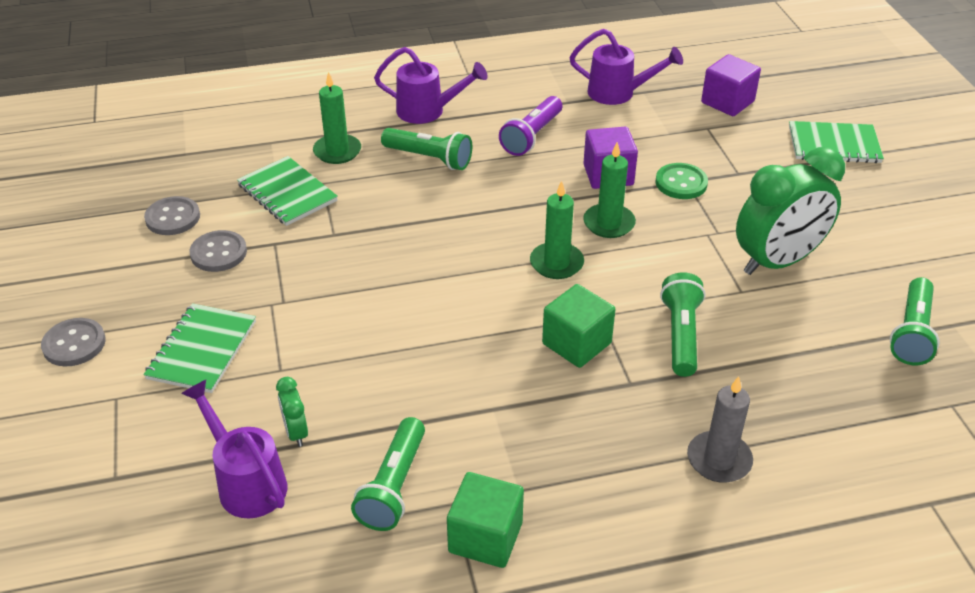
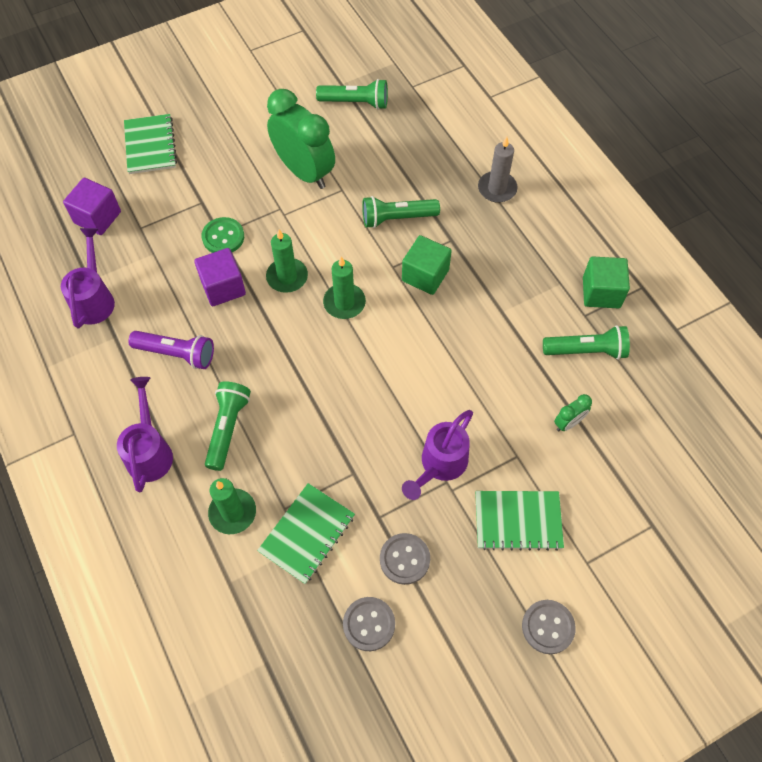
camera: 105 degrees left, 20 degrees up
(247, 482) = (620, 438): purple watering can -> purple watering can (440, 465)

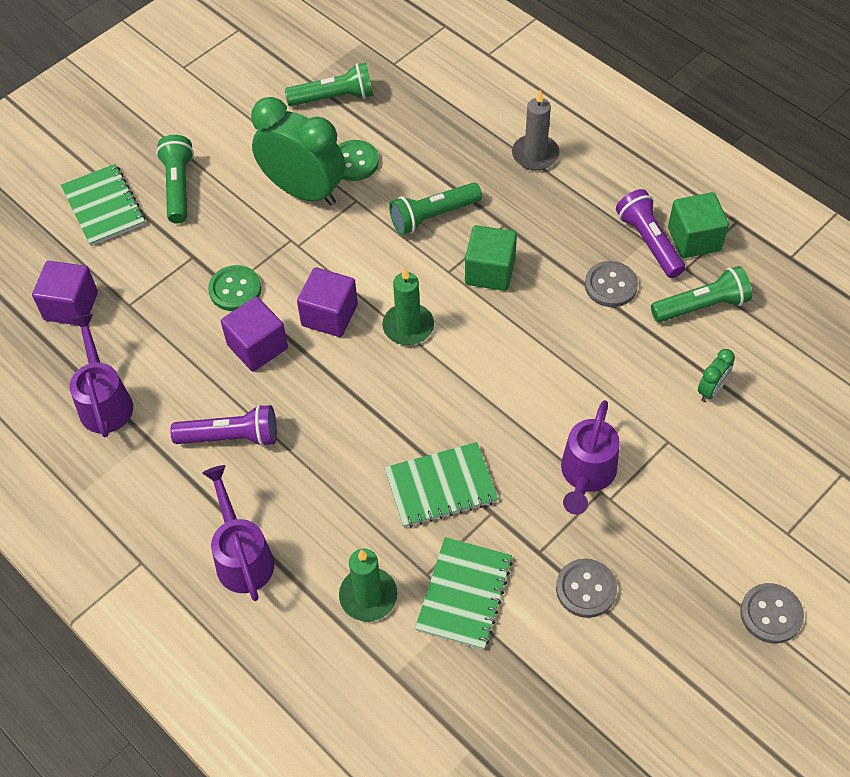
camera: 15 degrees left, 5 degrees down
(227, 428) = (325, 504): green flashlight -> green flashlight (178, 187)
(287, 277) = (329, 315): green candle -> purple cube
(352, 158) = (354, 162): none -> green button
(369, 624) = (573, 671): grey button -> grey button (610, 285)
(518, 521) = (695, 511): green notebook -> green notebook (441, 486)
(563, 285) = (649, 242): none -> purple flashlight

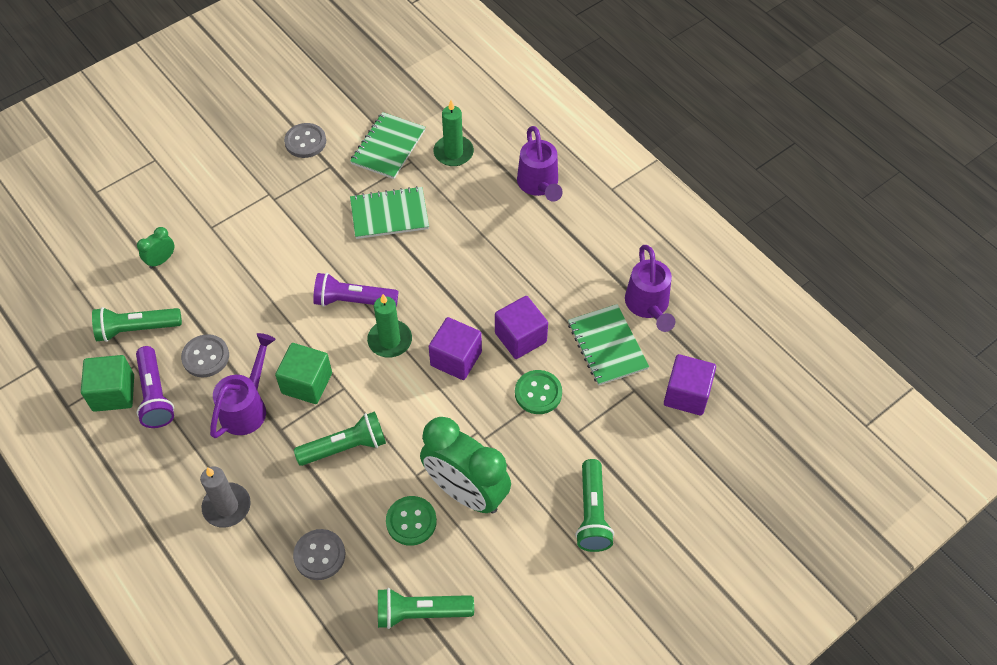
camera: 175 degrees left, 0 degrees up
(104, 206) = (666, 499): green notebook -> green notebook (607, 346)
(231, 437) = (545, 267): purple flashlight -> purple flashlight (353, 301)
(586, 475) = (280, 210): purple watering can -> purple watering can (247, 407)
(771, 614) = (190, 116): grey button -> grey button (319, 555)

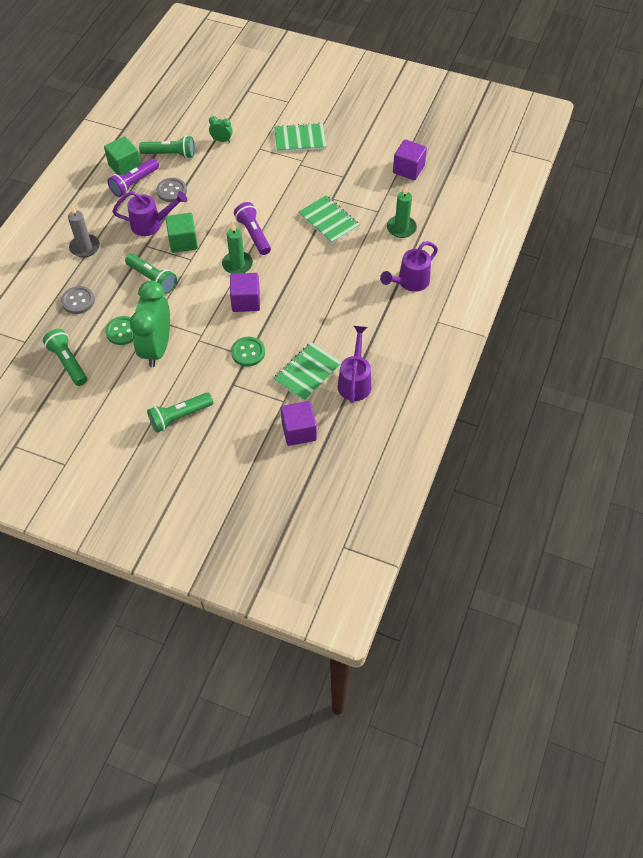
camera: 60 degrees right, 0 degrees up
(137, 329) = (170, 154): green flashlight -> green flashlight turned 135 degrees clockwise
(305, 142) = (353, 157): grey button -> none
(388, 147) = (380, 195): green notebook -> green notebook (300, 139)
(520, 337) = (283, 325): purple cube -> purple cube (408, 169)
(648, 306) = (355, 381): purple watering can -> purple watering can turned 135 degrees clockwise

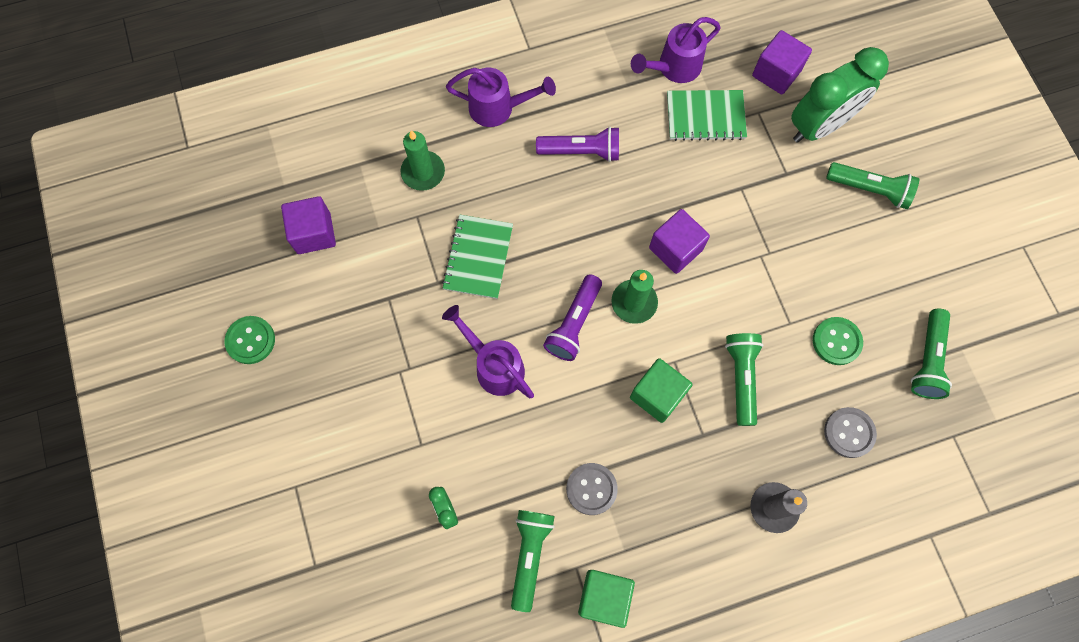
camera: 130 degrees left, 15 degrees up
(134, 183) = (621, 552): purple flashlight -> purple flashlight (581, 151)
(151, 224) = (666, 461): purple watering can -> purple watering can (494, 366)
(157, 348) = (820, 285): green clock -> green clock (819, 125)
(170, 154) = (529, 555): green flashlight -> green flashlight turned 45 degrees clockwise
(248, 352) = (736, 191): green button -> green button (250, 340)
(300, 139) = (361, 406): green notebook -> none

